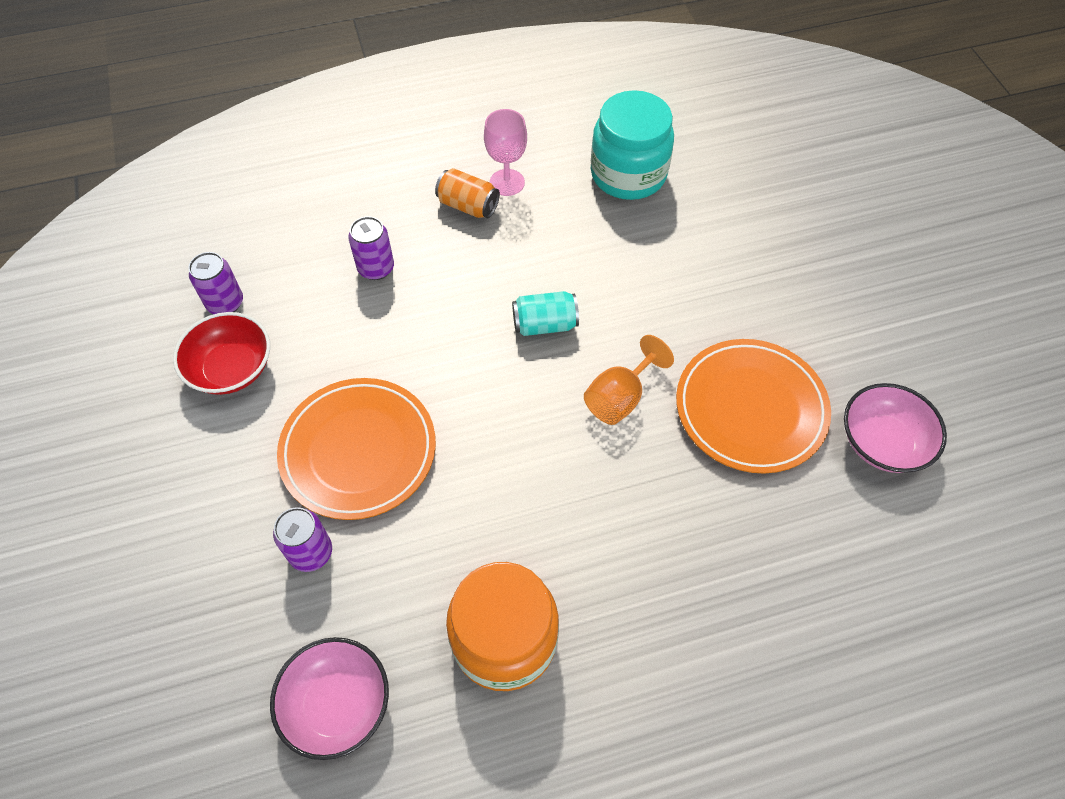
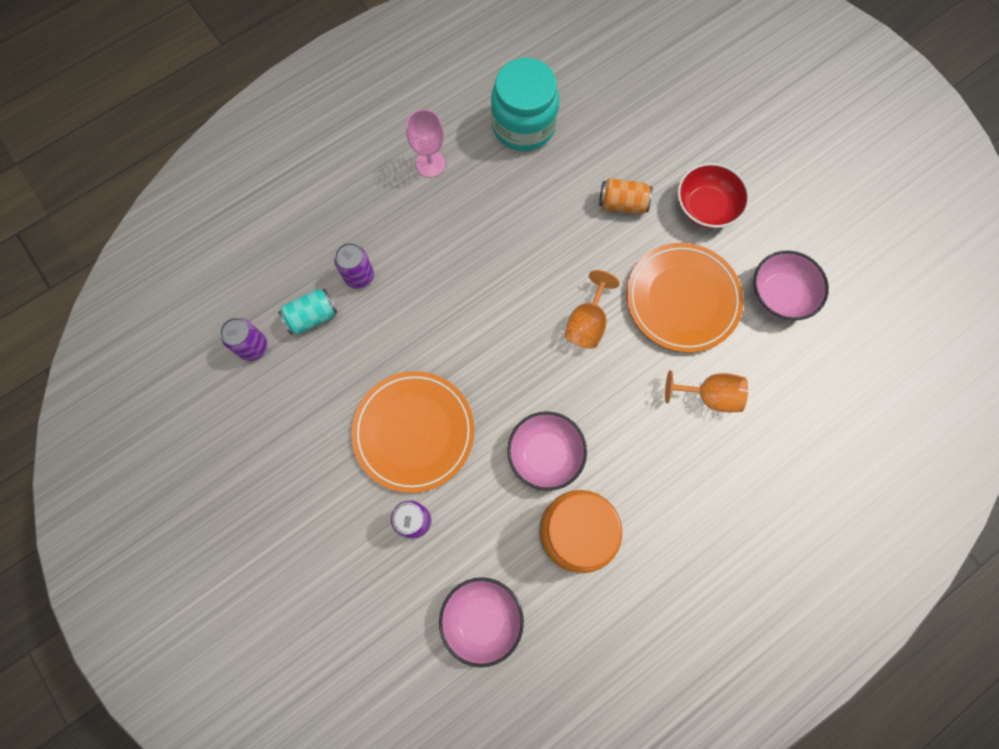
camera: 20 degrees left, 15 degrees up
(231, 368) = (286, 400): red bowl -> red bowl (706, 207)
(468, 206) = (408, 195): orange can -> orange can (622, 204)
(505, 530) = (545, 454): none -> pink bowl
(545, 324) = (509, 281): turquoise can -> turquoise can (312, 317)
(745, 532) = (709, 395): none -> orange goblet

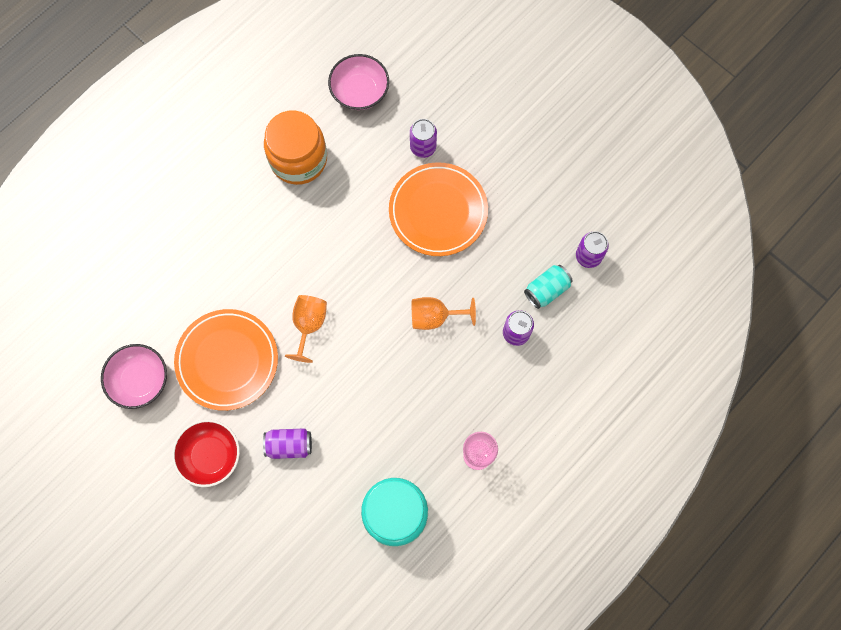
camera: 170 degrees right, 0 degrees up
(545, 454) = (330, 212): pink bowl -> none
(622, 204) = (289, 445): orange can -> purple can
(709, 395) = (200, 280): orange goblet -> orange goblet (435, 317)

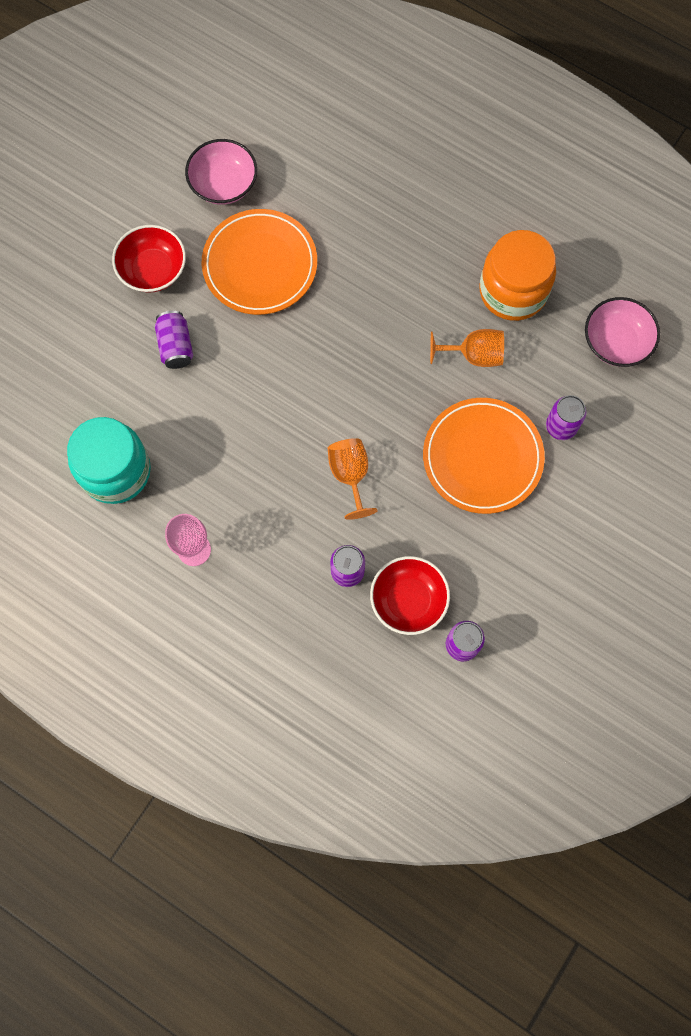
camera: 80 degrees right, 0 degrees up
(309, 325) = (315, 340): orange goblet -> orange goblet (473, 355)
(546, 290) = (408, 600): turquoise can -> red bowl

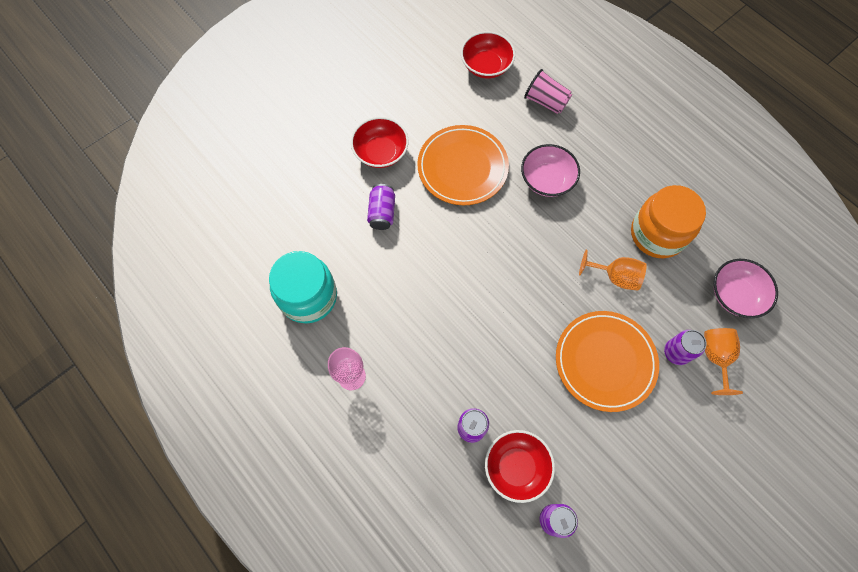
camera: 15 degrees right, 5 degrees down
(223, 184) = (450, 103): pink bowl -> pink bowl (546, 180)
(256, 123) = (486, 66): none -> red bowl
(342, 154) = (545, 101): none -> pink cup
(350, 475) = (493, 348): orange goblet -> orange goblet (715, 357)

